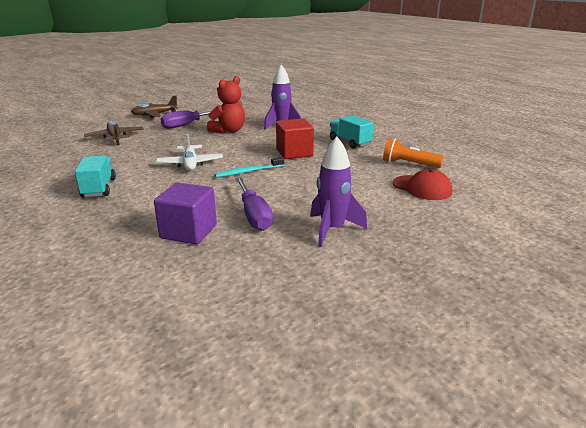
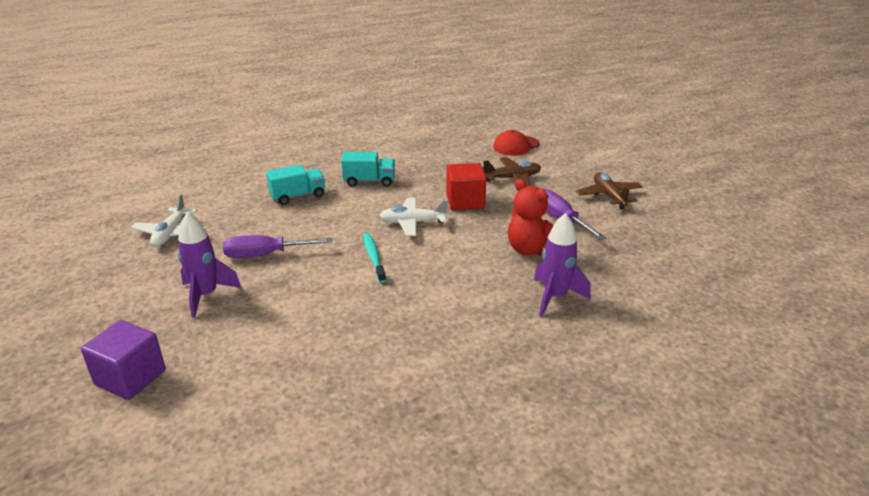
camera: 100 degrees right, 5 degrees up
(188, 231) = (257, 223): purple cube -> purple cube (130, 377)
(215, 286) = (171, 233): none -> white plane
(294, 153) = (425, 296): red cube -> red cube (465, 201)
(349, 142) = (457, 356): turquoise truck -> turquoise truck (298, 196)
(408, 164) = (341, 399): orange flashlight -> none
(422, 188) = (256, 388): red cap -> red cap (516, 146)

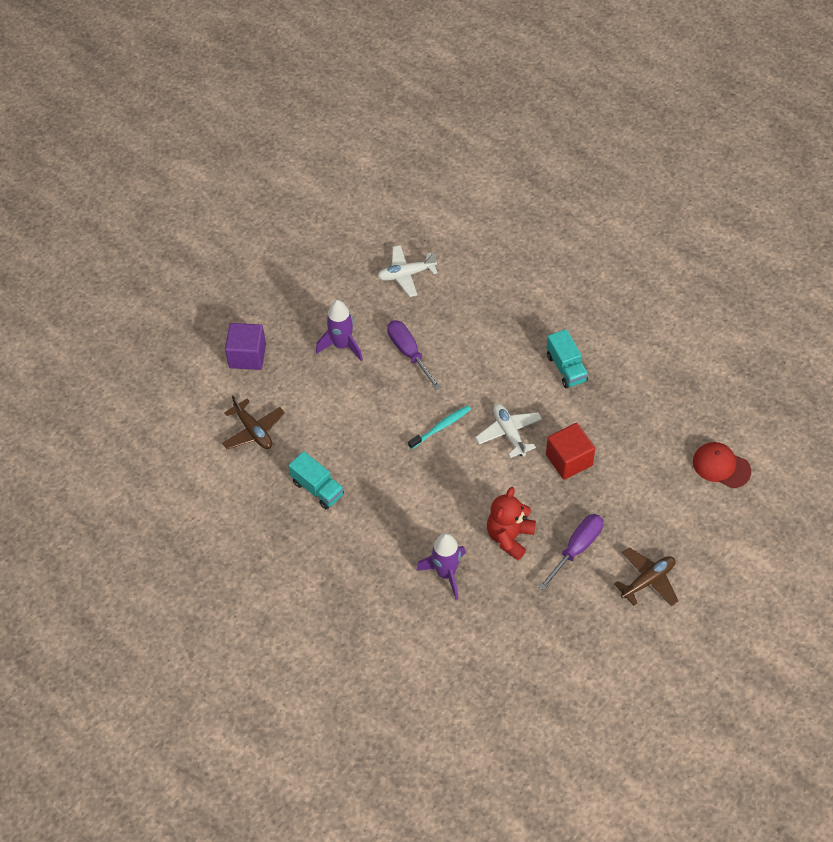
camera: 70 degrees right, 25 degrees up
(298, 196) = (508, 327): turquoise truck -> turquoise truck (318, 488)
(512, 178) = (640, 485): brown plane -> brown plane (253, 431)

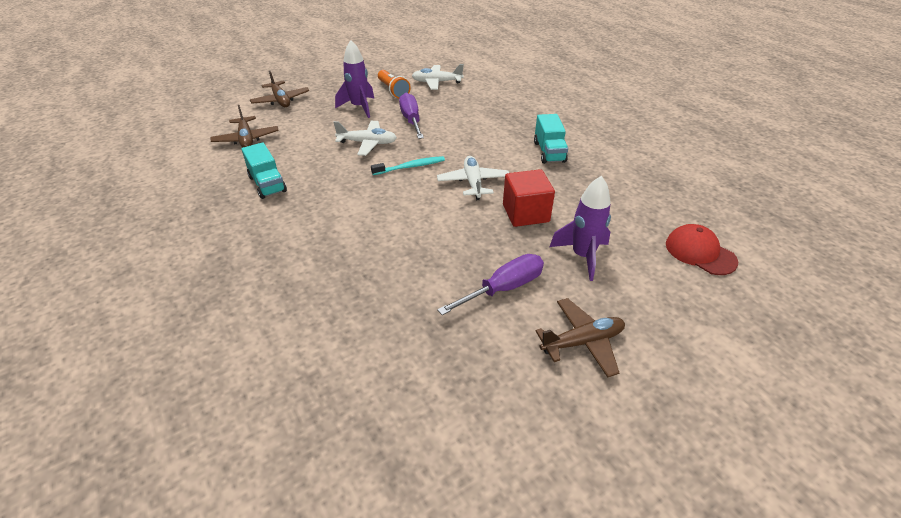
camera: 15 degrees right, 15 degrees down
(247, 356) = (281, 100): purple cube -> brown plane
(364, 304) = (393, 91): none -> orange flashlight
(382, 403) = (368, 143): none -> white plane
(446, 573) = (342, 276): purple rocket -> purple rocket (582, 256)
(509, 537) = (431, 261): red teddy bear -> none

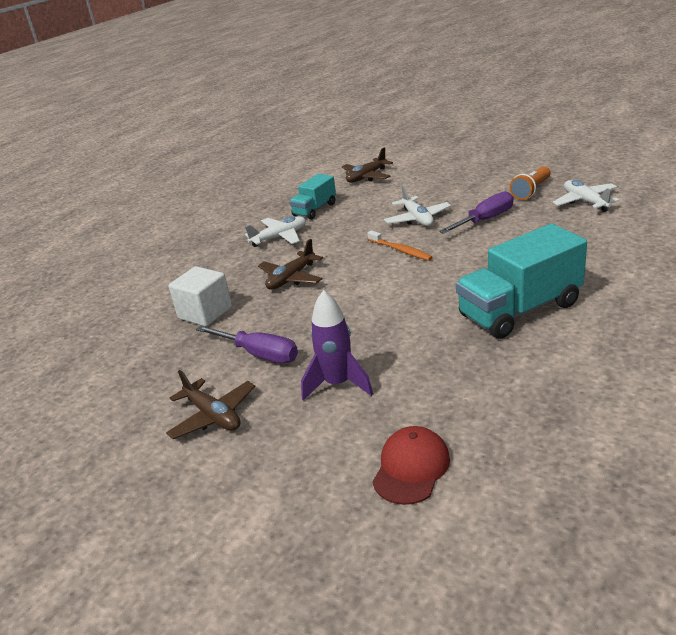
camera: 70 degrees right, 10 degrees down
(281, 100) = (441, 161): brown plane -> brown plane (291, 278)
(359, 107) = (475, 191): purple rocket -> none
(391, 308) = (205, 313): none -> white cube
(410, 167) = (400, 250): turquoise toothbrush -> orange toothbrush
(473, 183) = (407, 288): white plane -> white plane (279, 237)
(525, 213) = (382, 331): red cube -> none
(549, 152) = (520, 310): turquoise truck -> turquoise truck, size x1.78

